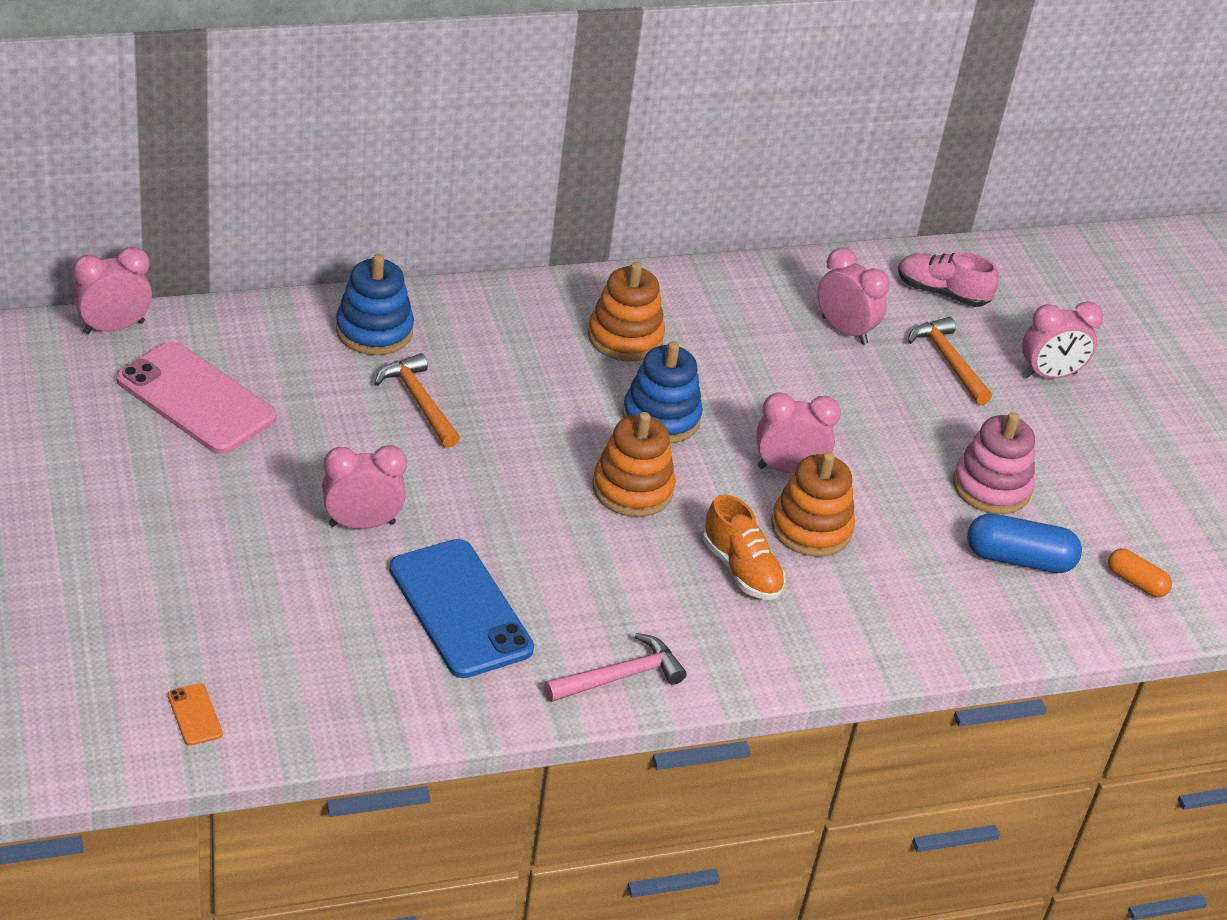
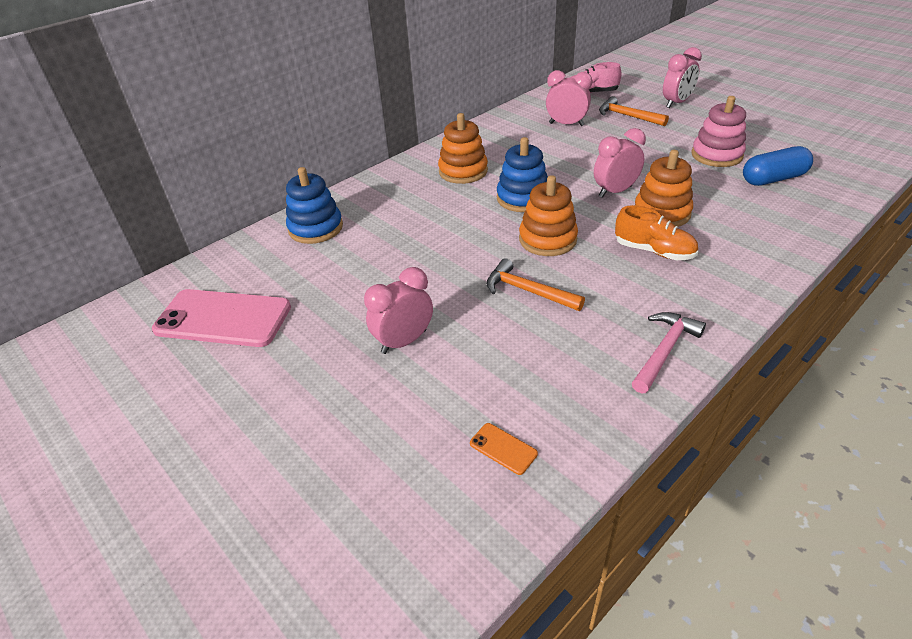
camera: 20 degrees left, 0 degrees up
(114, 327) = (132, 302): pink clock -> none
(195, 715) = (396, 571): orange phone -> orange phone (503, 448)
(418, 401) = (376, 252): orange hammer -> orange hammer (527, 291)
(460, 609) = (521, 363): blue phone -> none
(1136, 582) = (834, 163): orange capsule -> none

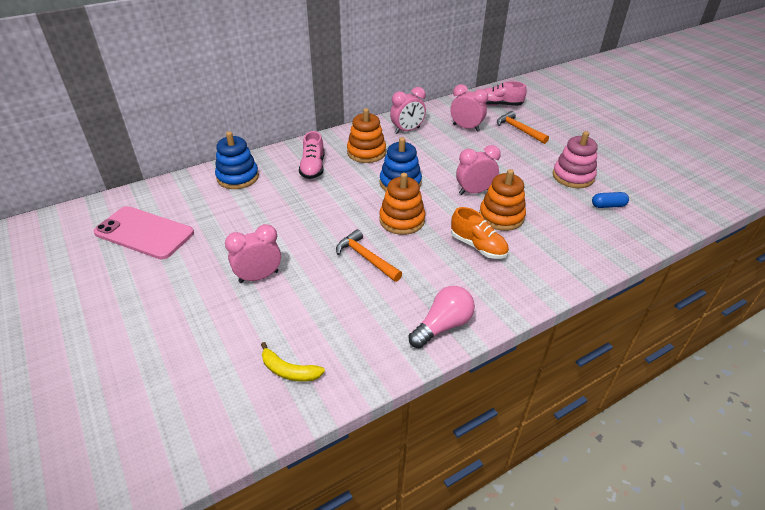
camera: 10 degrees right, 0 degrees up
(406, 200) = (313, 168): none -> pink shoe
(503, 448) = (289, 370): orange phone -> yellow banana
(664, 351) = (442, 326): pink hammer -> pink light bulb
(676, 103) = (565, 125): pink clock -> pink clock (407, 130)
(773, 179) = (608, 205): blue capsule -> blue capsule, size x0.60

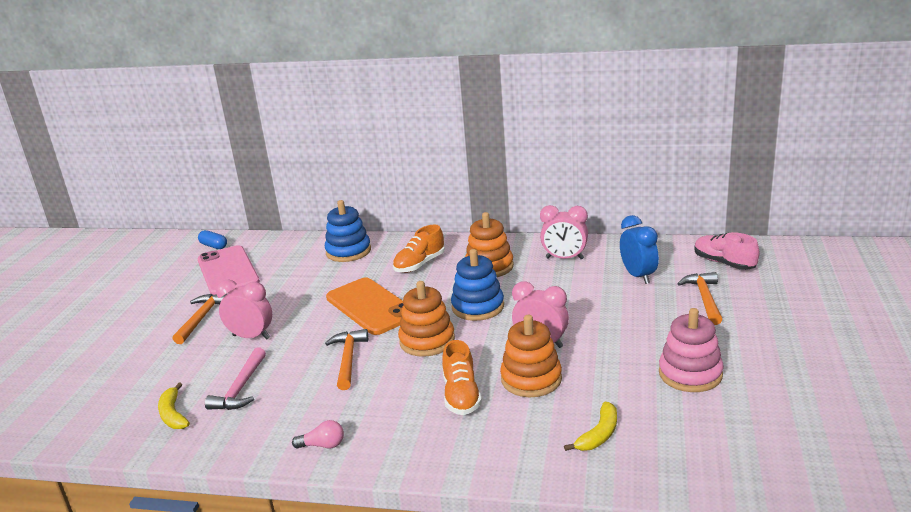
camera: 45 degrees right, 15 degrees down
(184, 282) = (201, 318): none -> orange hammer
(313, 168) = (419, 264): pink shoe -> orange shoe
(315, 320) = (241, 388): none -> pink hammer
(323, 213) = (370, 306): none -> orange phone
(442, 326) = (323, 445): pink light bulb -> pink light bulb, size x0.58
(466, 128) = (638, 276): pink clock -> blue clock
(581, 232) = (599, 434): none -> yellow banana
(608, 205) = (683, 423): blue capsule -> blue capsule (214, 246)

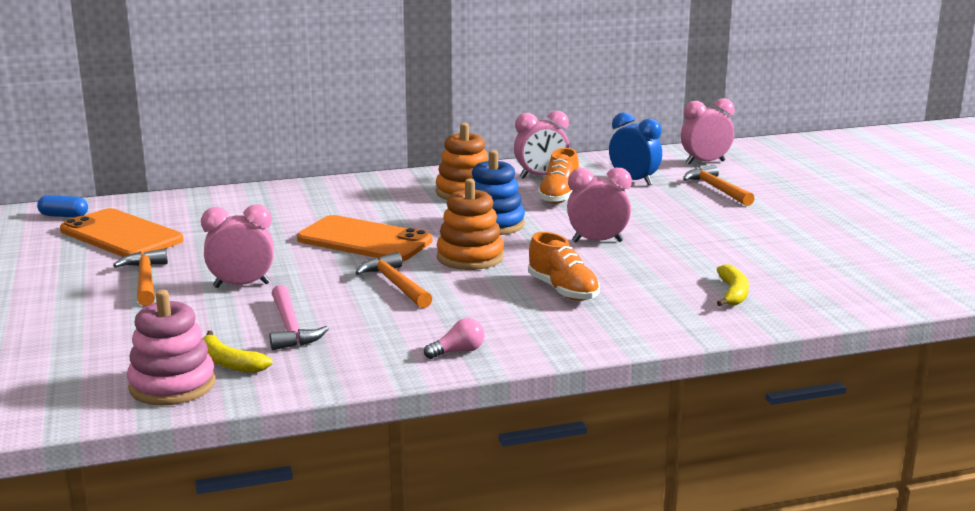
camera: 30 degrees left, 5 degrees down
(228, 271) = (121, 235): pink phone -> orange phone
(348, 251) = (270, 199): blue stacking toy -> none
(419, 264) = (378, 200): orange shoe -> orange shoe (559, 196)
(531, 379) = (620, 267): orange stacking toy -> none
(690, 374) = (765, 241): pink stacking toy -> pink stacking toy (172, 385)
(724, 263) = (705, 162): pink shoe -> pink clock

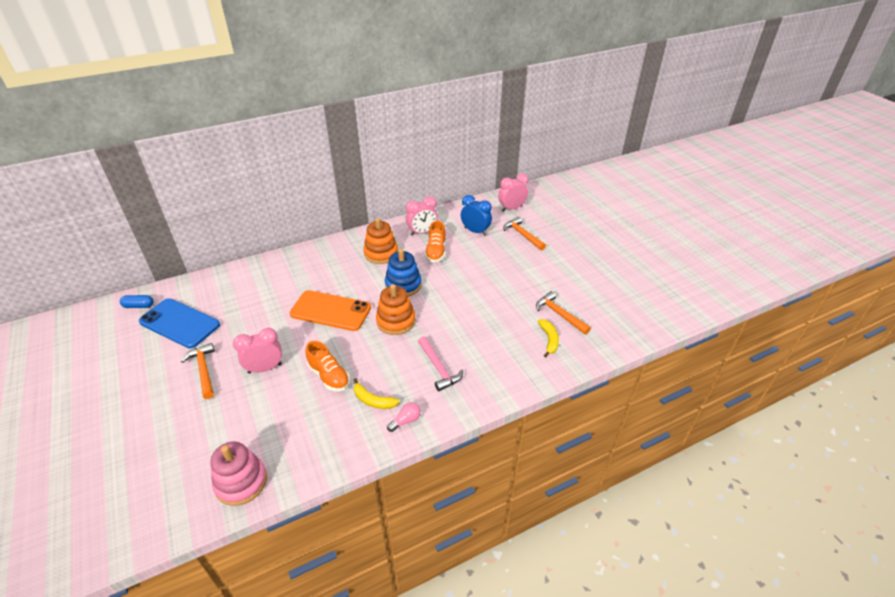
camera: 10 degrees left, 20 degrees up
(121, 235) = (179, 323): orange phone -> blue phone
(229, 363) = (272, 452): yellow banana -> yellow banana (373, 400)
(290, 327) = (302, 409): pink hammer -> pink hammer (438, 368)
(395, 284) = (357, 355): orange hammer -> orange hammer (559, 314)
(563, 290) = (455, 349): orange shoe -> orange shoe (329, 376)
(597, 241) = (465, 296): pink clock -> none

